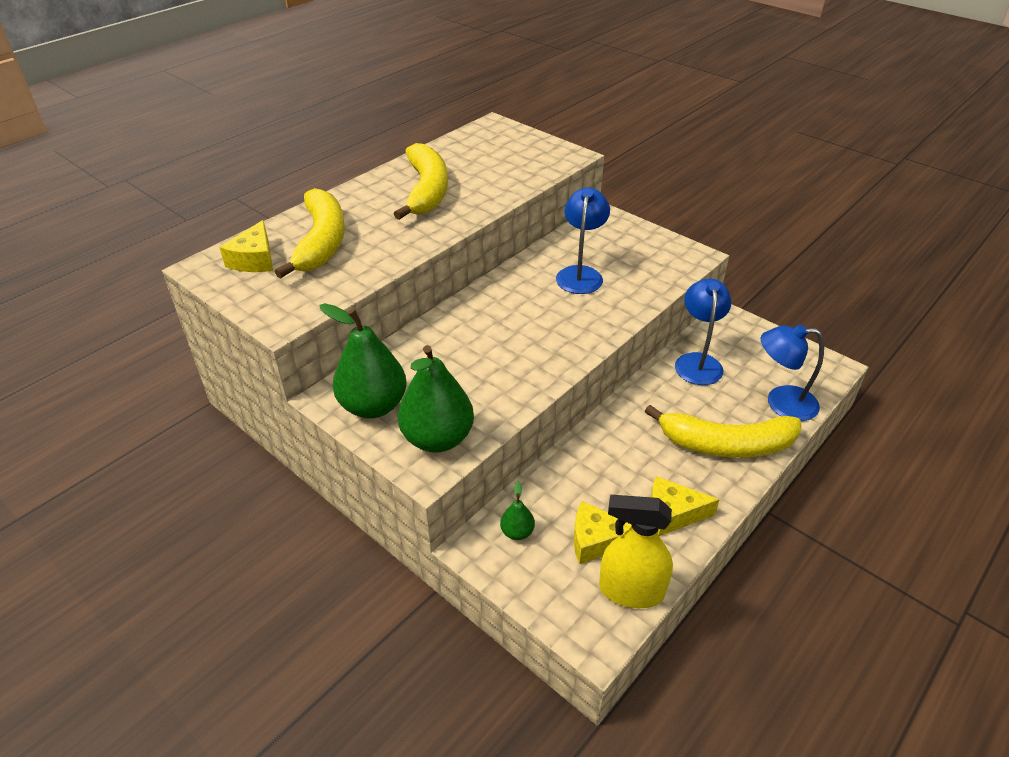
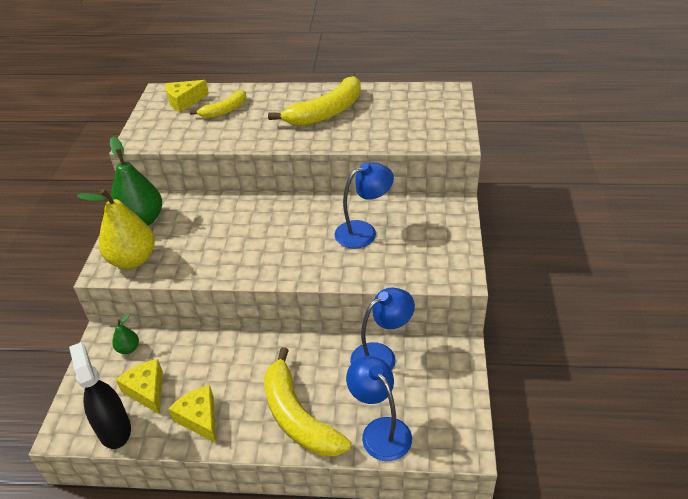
camera: 55 degrees right, 0 degrees up
(321, 242) = (225, 110): yellow banana -> yellow banana, size x0.59
(437, 438) = (133, 259): green pear -> yellow pear
(631, 591) = (114, 429): yellow spray bottle -> black spray bottle

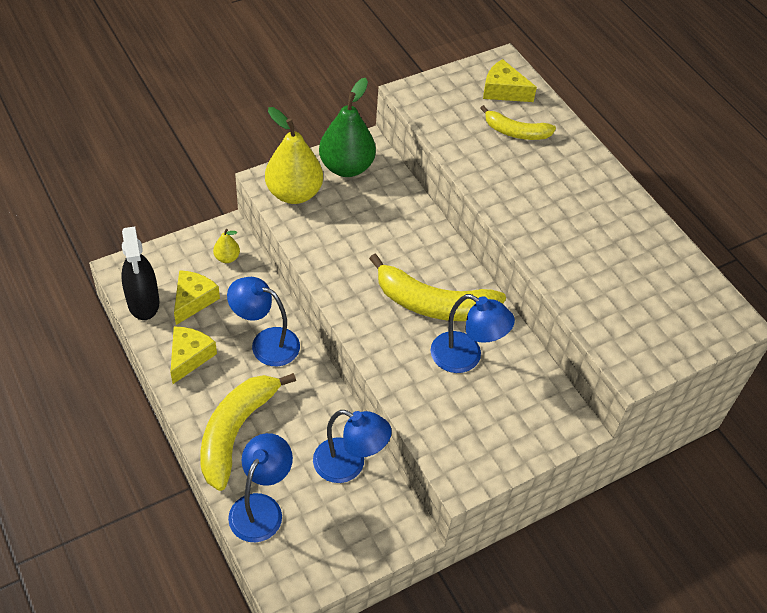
camera: 50 degrees right, 10 degrees up
(114, 429) = (143, 302): black spray bottle -> black spray bottle turned 135 degrees clockwise
(128, 349) = (227, 258): green pear -> yellow pear
(232, 359) = (266, 343): none -> blue lamp
(326, 112) = (586, 221): yellow banana -> yellow banana (433, 304)

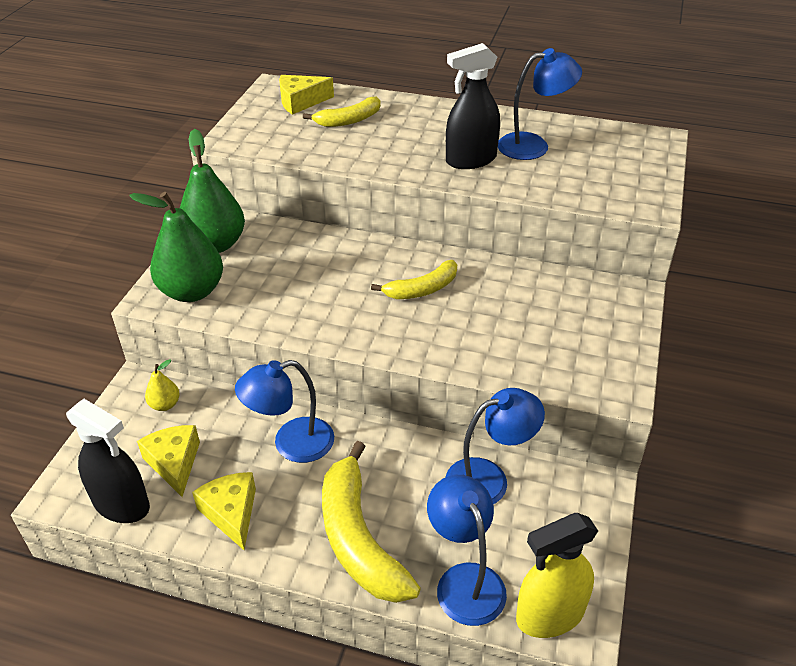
camera: 40 degrees left, 10 degrees down
(280, 569) = (549, 615): none -> yellow spray bottle
(294, 193) = (192, 291): yellow pear -> green pear
(433, 304) = (422, 289): yellow banana -> yellow banana, size x0.59
(465, 358) = (498, 307): blue lamp -> blue lamp (533, 145)
(557, 231) = (470, 160): none -> black spray bottle

